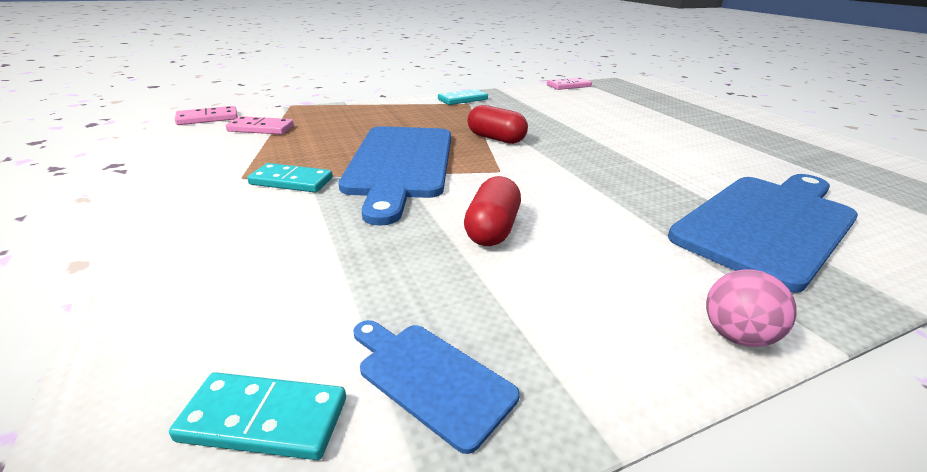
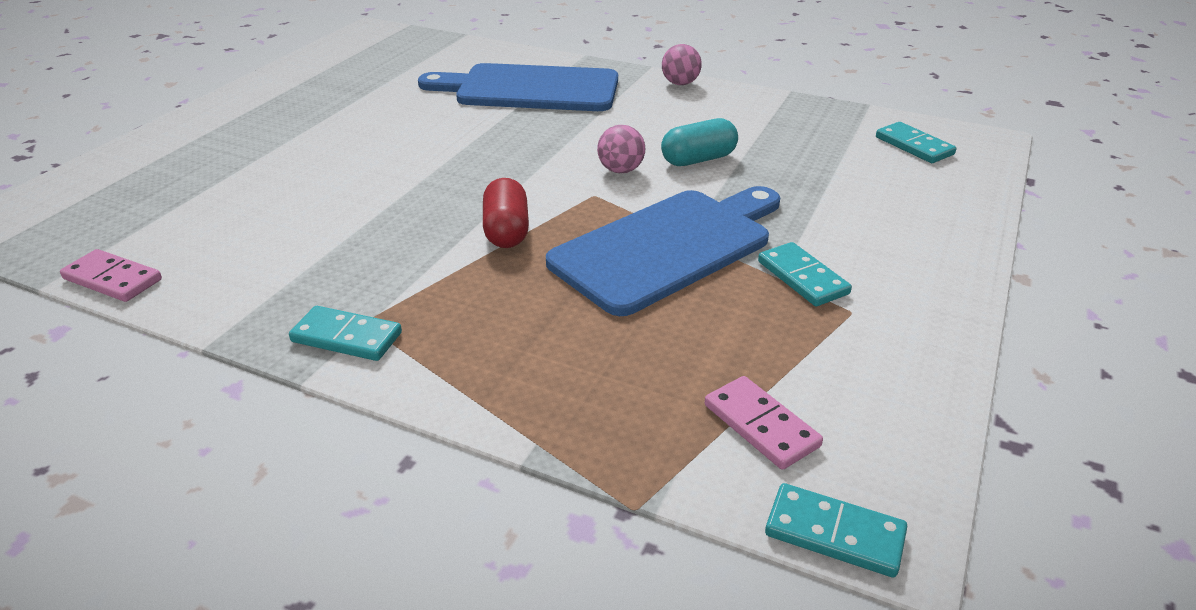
camera: 130 degrees left, 5 degrees up
(208, 118) = (834, 533): pink domino -> turquoise domino
(431, 378) = (832, 127): blue cutting board -> none
(492, 229) = (698, 159): red capsule -> turquoise capsule
(522, 192) = (621, 170): none -> pink ball

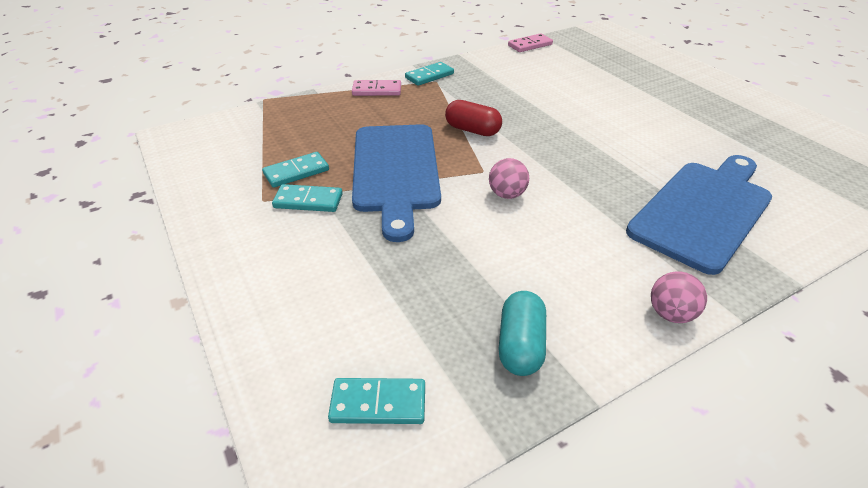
camera: 125 degrees right, 5 degrees up
(698, 159) = (489, 237): turquoise capsule -> turquoise capsule (520, 345)
(761, 425) = (250, 136): pink domino -> pink domino (377, 90)
(834, 533) = (192, 126): turquoise domino -> turquoise domino (296, 172)

